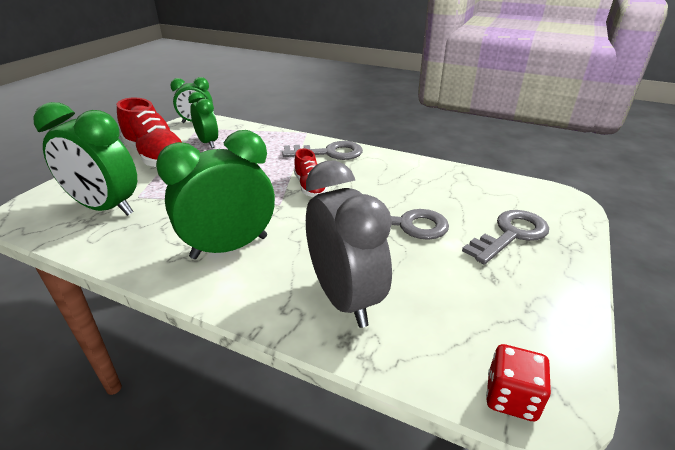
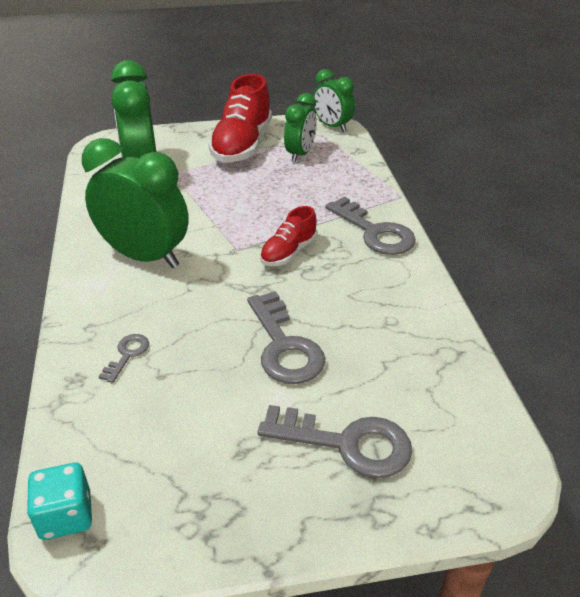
camera: 55 degrees right, 5 degrees up
(344, 298) = (127, 355): grey clock -> grey key
(511, 397) = (66, 516): red dice -> turquoise dice

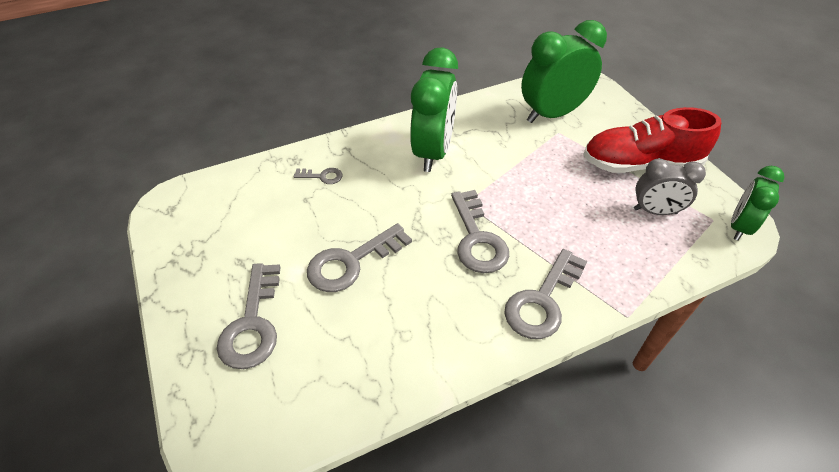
camera: 75 degrees right, 10 degrees up
(66, 516) = (188, 192): turquoise dice -> none
(288, 252) = (477, 238): red shoe -> grey key
(300, 154) = (655, 211): green clock -> grey clock

